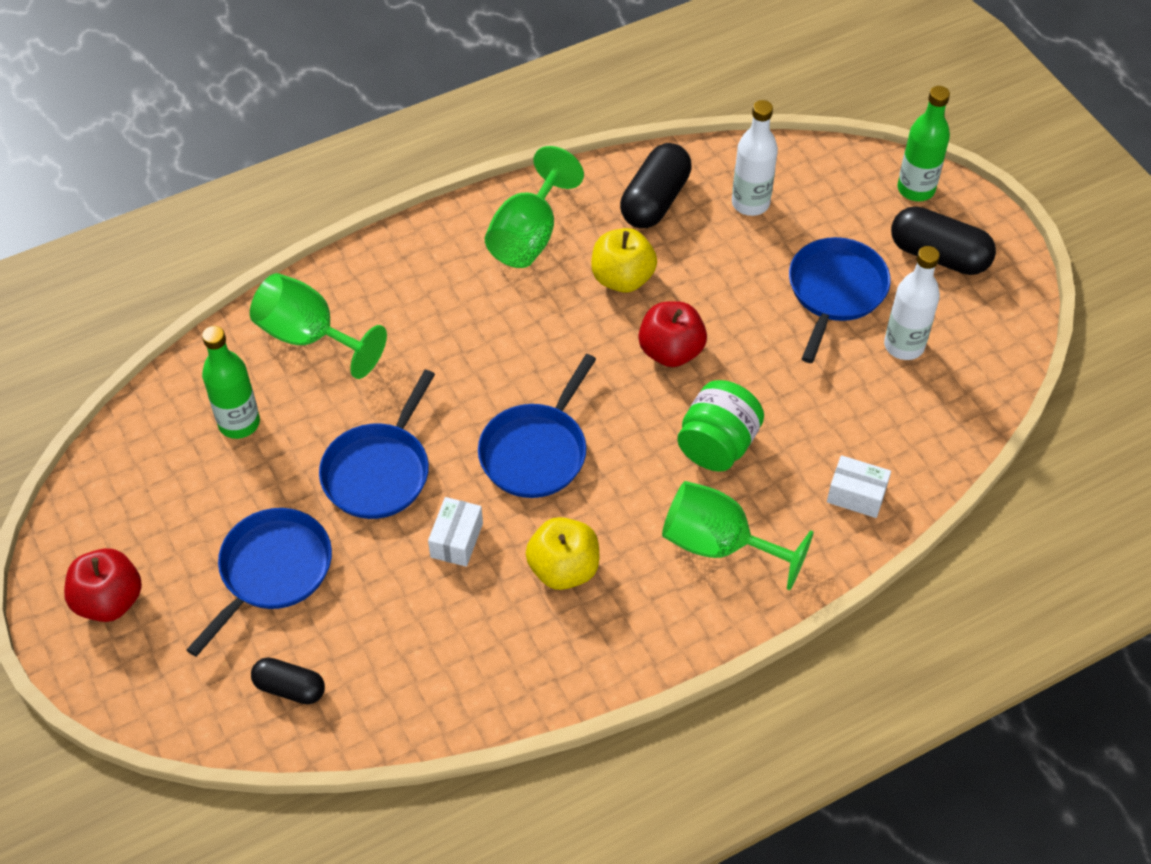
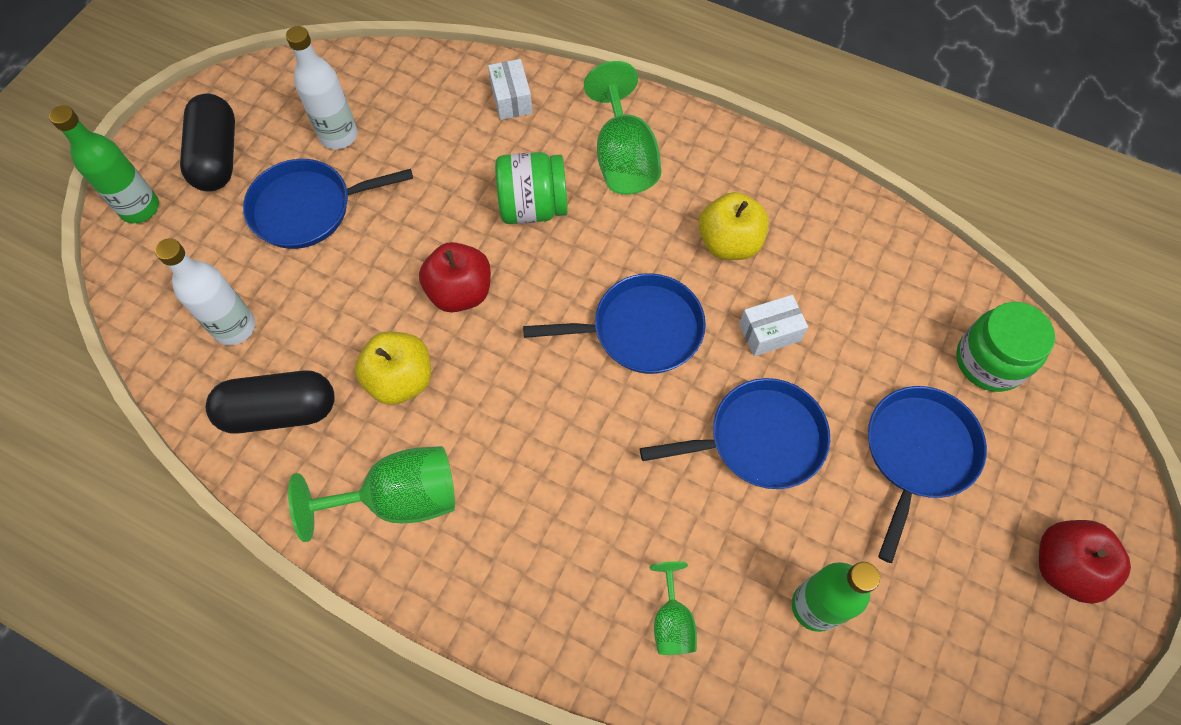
camera: 125 degrees left, 10 degrees up
(272, 570) = (918, 453): blue pan -> blue pan turned 120 degrees clockwise
(290, 688) = (989, 361): black capsule -> green jar
(309, 337) = (672, 621): green goblet -> green goblet, size x0.55

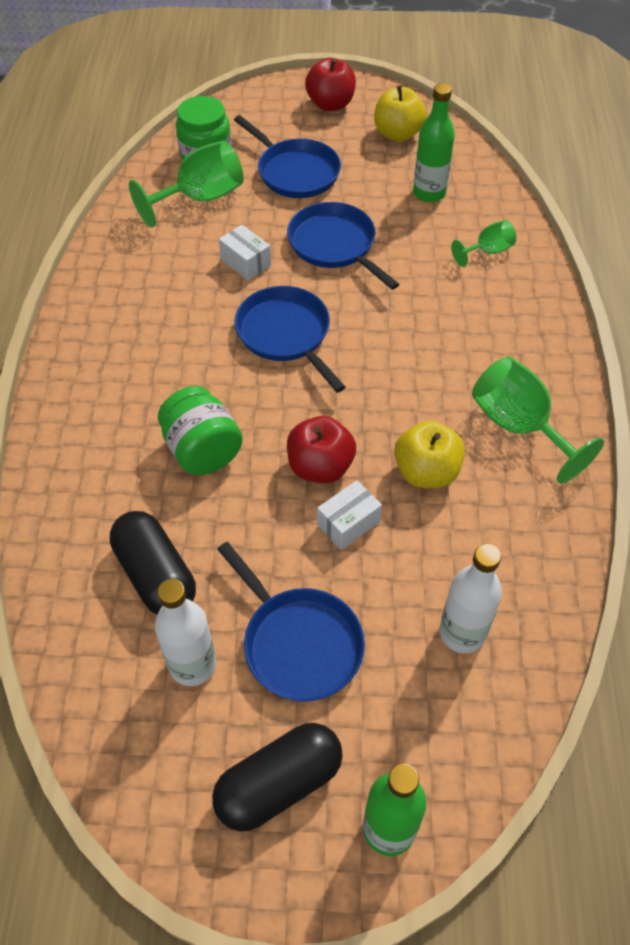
camera: 115 degrees left, 10 degrees down
(279, 411) = (511, 547): black capsule -> black capsule (156, 575)
(511, 99) = (77, 521): white box -> white box (348, 523)
(623, 158) = (115, 404): green goblet -> green goblet (200, 198)
(729, 243) = (175, 307): yellow apple -> yellow apple (398, 134)
(918, 453) = (295, 172): blue pan -> blue pan turned 135 degrees counterclockwise

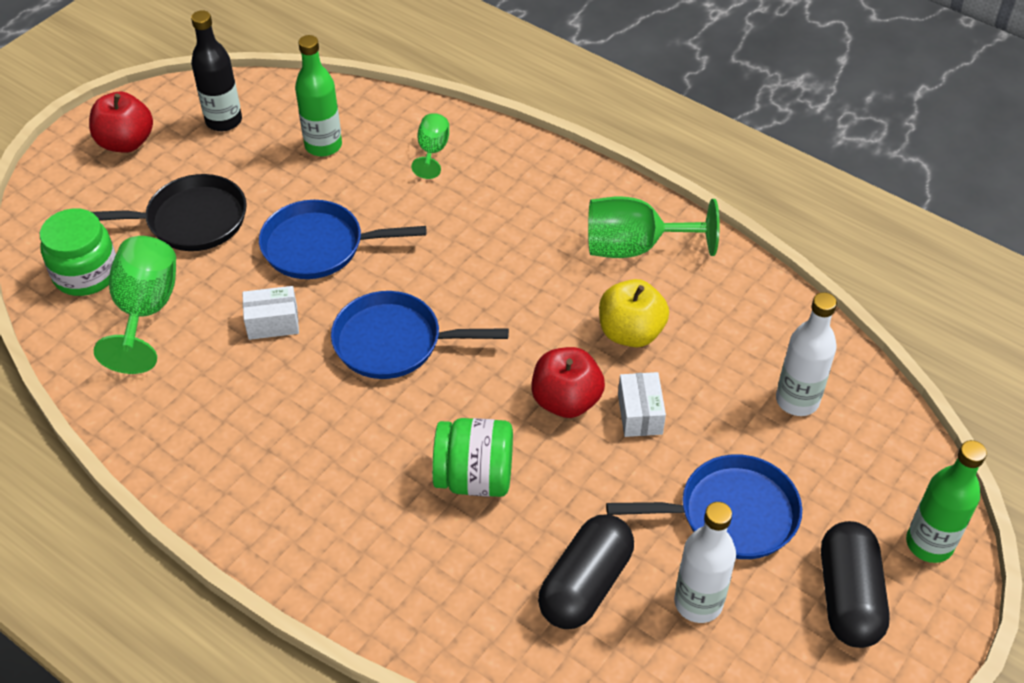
camera: 55 degrees left, 5 degrees down
(156, 575) = (585, 584): black capsule -> black capsule turned 60 degrees counterclockwise
(295, 172) = (191, 220): blue pan -> black pan
(398, 134) = (224, 121): yellow apple -> black bottle

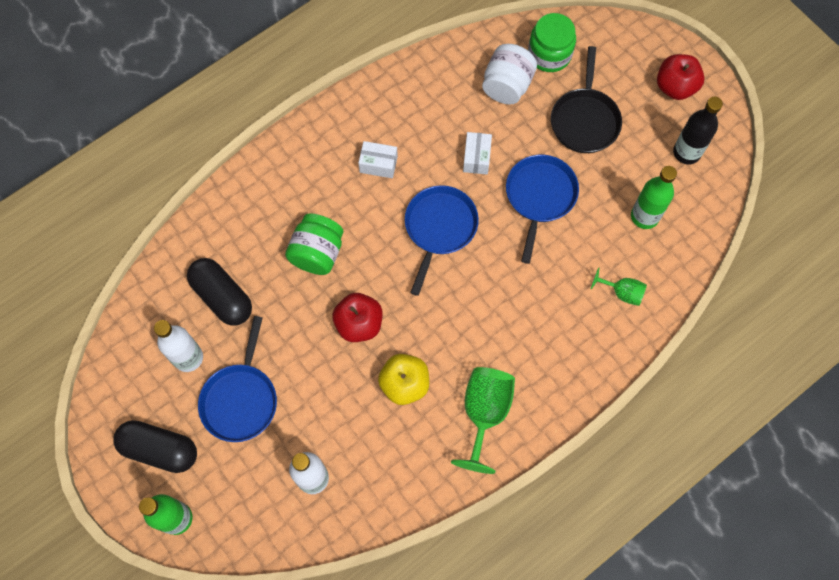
camera: 105 degrees right, 20 degrees up
(146, 311) = (507, 86): green goblet -> white jar
(640, 414) = (334, 368): white box -> white box (378, 164)

